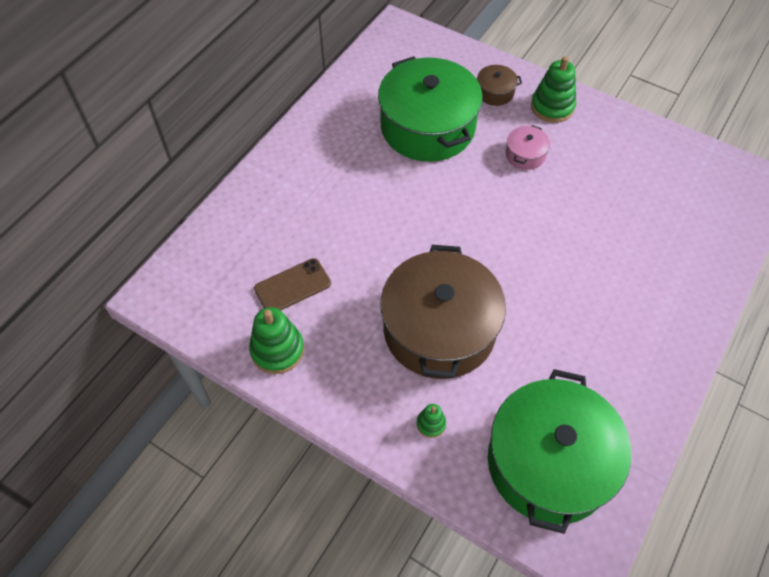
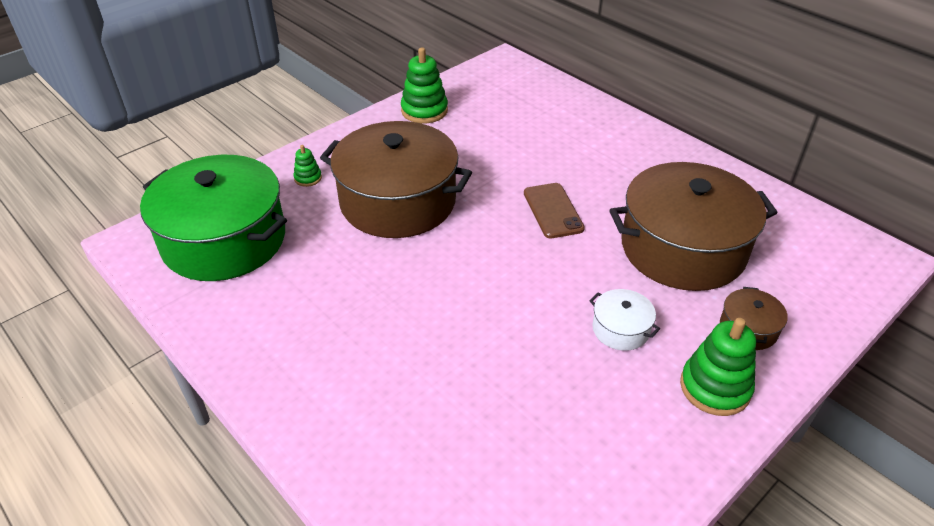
camera: 105 degrees right, 15 degrees down
(292, 286) = (485, 125): brown phone -> brown phone (553, 211)
(428, 127) = (683, 248): green pot -> brown pot
(525, 155) = (620, 329): pink pot -> white pot

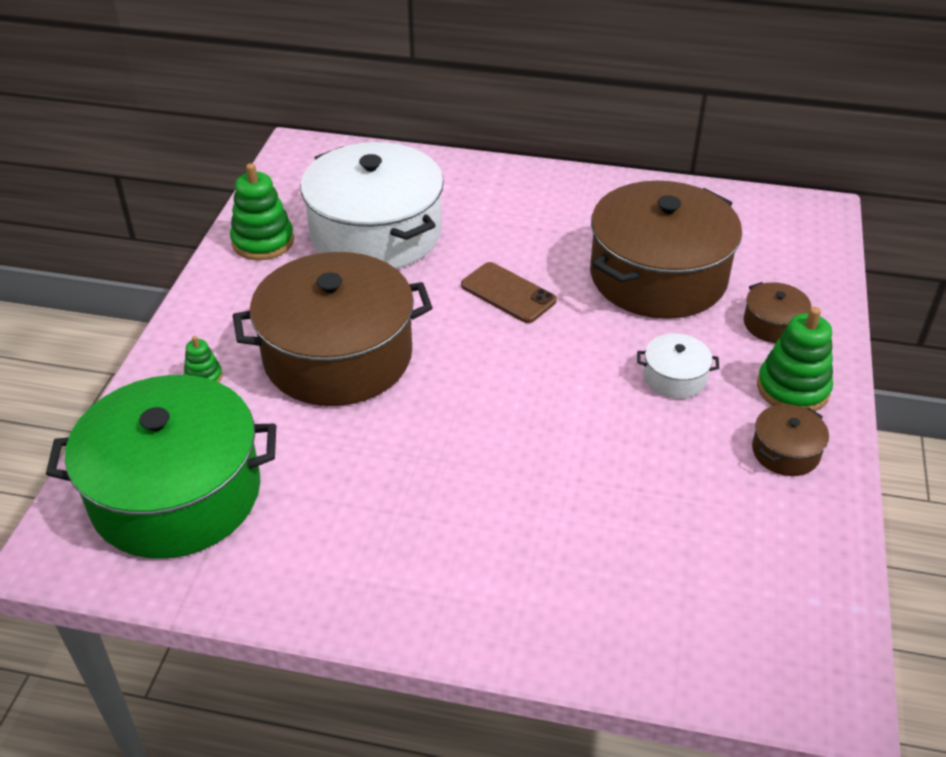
camera: 35 degrees left, 0 degrees up
(501, 133) = (375, 233): none -> white pot
(658, 433) = (785, 452): none -> brown pot

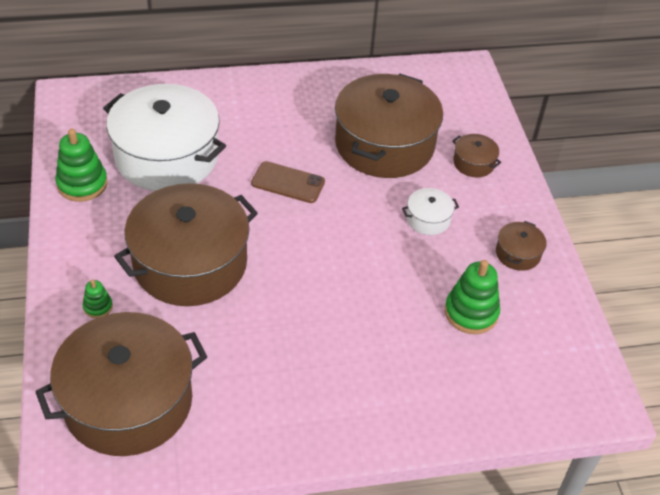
camera: 25 degrees left, 5 degrees up
(176, 493) = (128, 401): green pot -> brown pot
(792, 389) = (504, 208): green stacking toy -> green stacking toy (471, 312)

